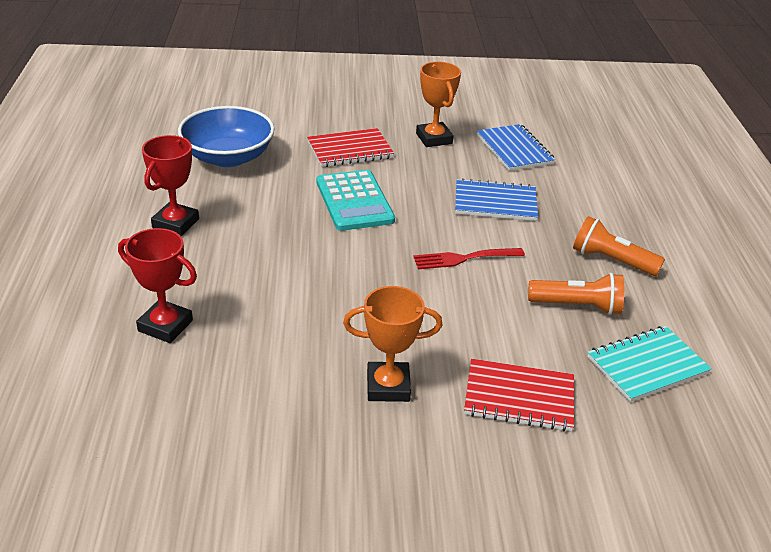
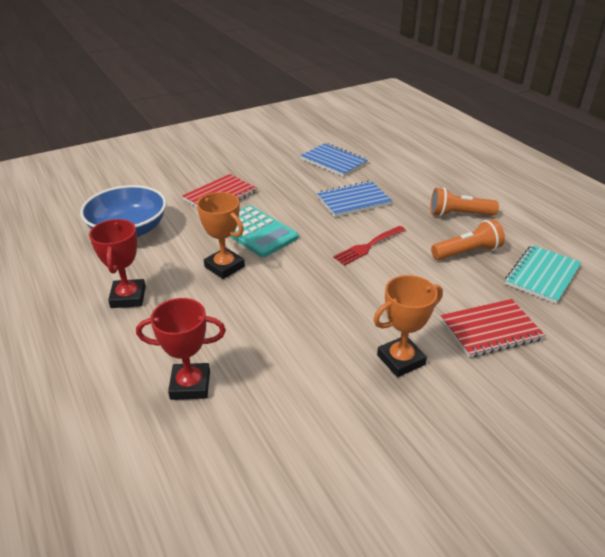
camera: 25 degrees left, 0 degrees up
(434, 138) = (273, 170): orange trophy -> orange trophy (224, 267)

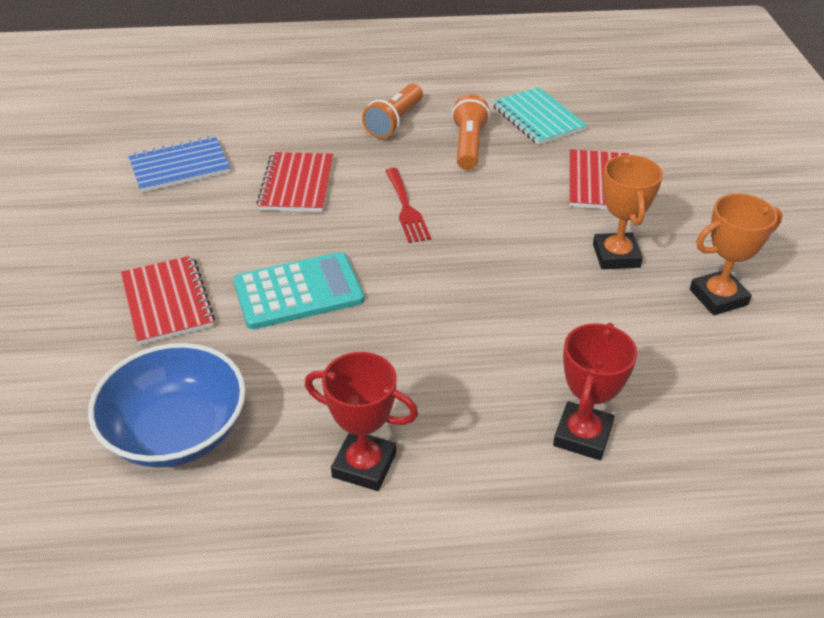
camera: 65 degrees left, 5 degrees up
(224, 267) = (359, 345): orange trophy -> orange trophy (718, 297)
(353, 201) = (297, 184): blue notebook -> red notebook

